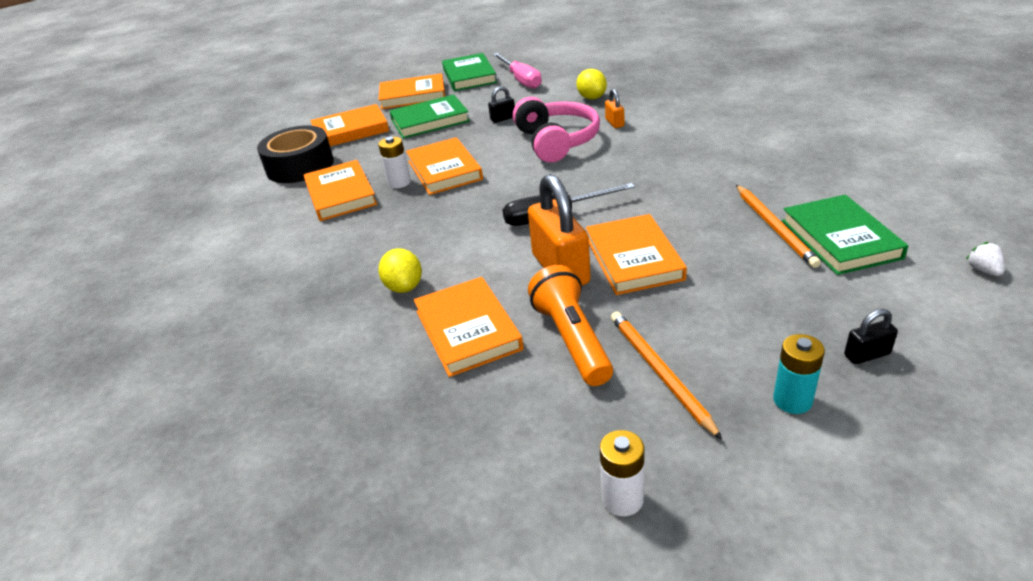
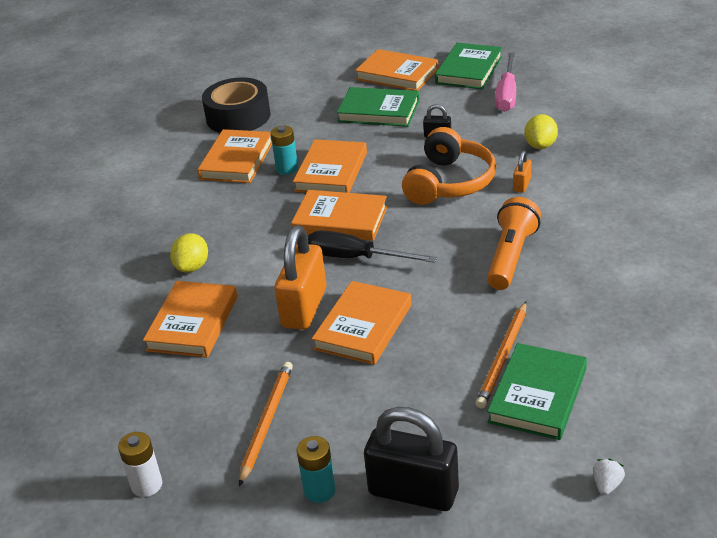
camera: 35 degrees right, 0 degrees up
(350, 131) = (309, 95): orange book -> orange book (340, 220)
(399, 183) = (287, 169): white battery -> turquoise battery
(556, 141) = (449, 182): pink headphones -> orange headphones
(572, 339) = (245, 367): orange flashlight -> orange flashlight (511, 256)
(866, 354) = (413, 492): black padlock -> black padlock, size x2.19

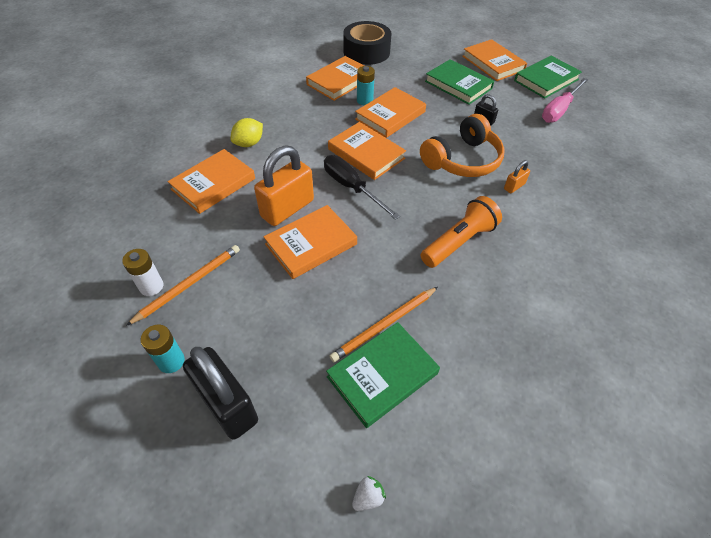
camera: 25 degrees right, 15 degrees up
(147, 485) = (82, 289): white battery -> white battery (151, 286)
(540, 145) = (553, 161): yellow lemon -> none

